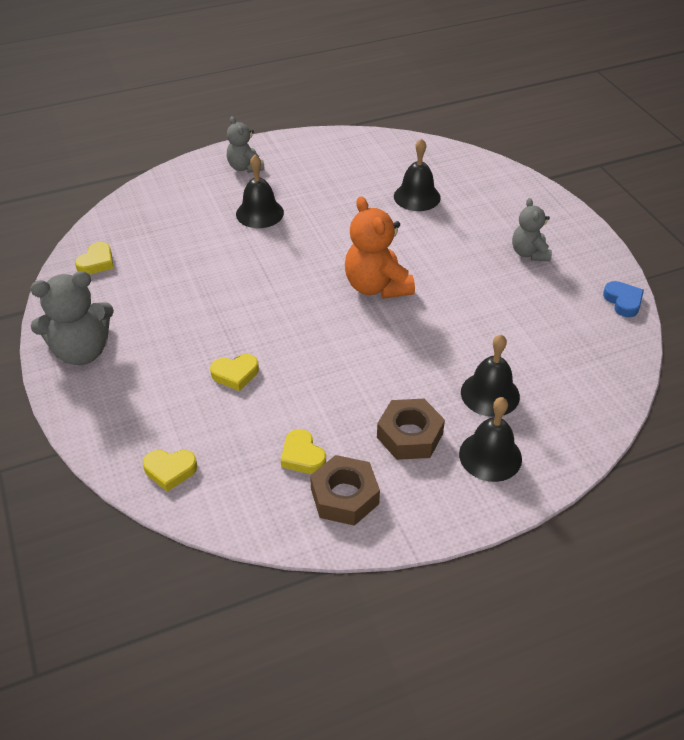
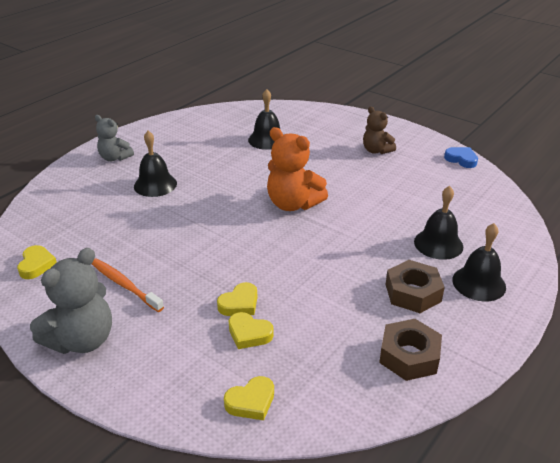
camera: 30 degrees left, 10 degrees down
(152, 312) = (124, 285): none -> orange toothbrush
(302, 456) = (349, 341): yellow heart -> yellow heart (249, 334)
(529, 253) = (376, 150): grey teddy bear -> brown teddy bear

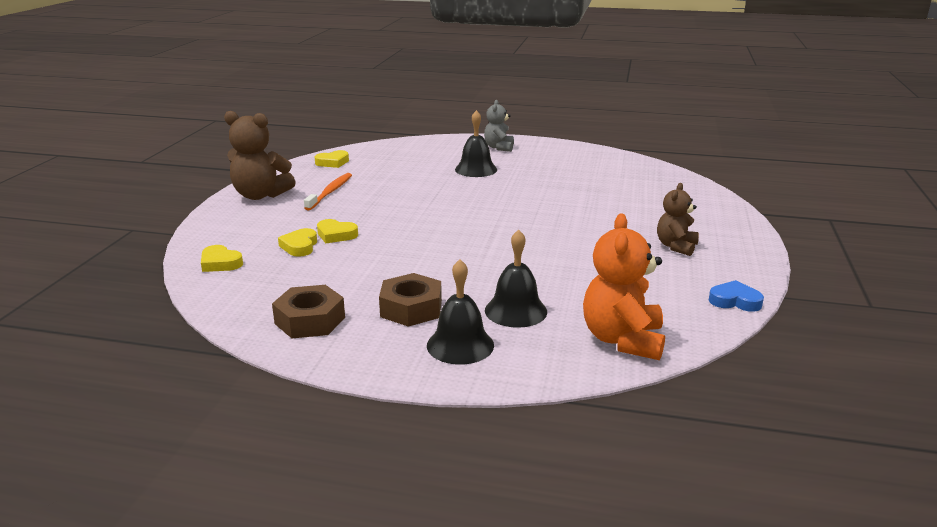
camera: 65 degrees right, 10 degrees down
(82, 340) = (260, 195): grey teddy bear -> brown teddy bear
(267, 140) = (615, 192): black bell -> none
(293, 204) = (509, 226): orange teddy bear -> orange teddy bear (622, 340)
(461, 159) = (734, 301): blue heart -> blue heart turned 90 degrees counterclockwise

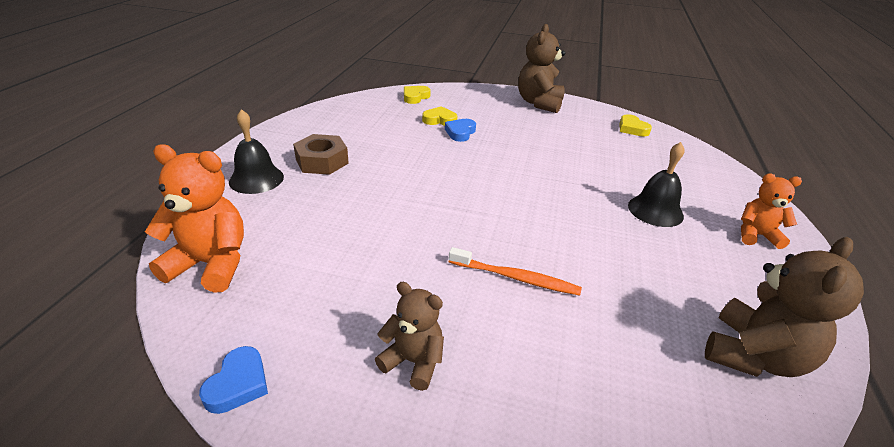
camera: 90 degrees right, 10 degrees up
(310, 320) = (322, 126): brown nut -> none
(330, 192) = (554, 129): orange toothbrush -> orange toothbrush (516, 278)
(336, 235) = (460, 132): yellow heart -> blue heart
(499, 147) = (756, 235): grey teddy bear -> orange teddy bear
(516, 311) = (296, 208): black bell -> none
(614, 165) = (754, 356): none -> brown teddy bear

